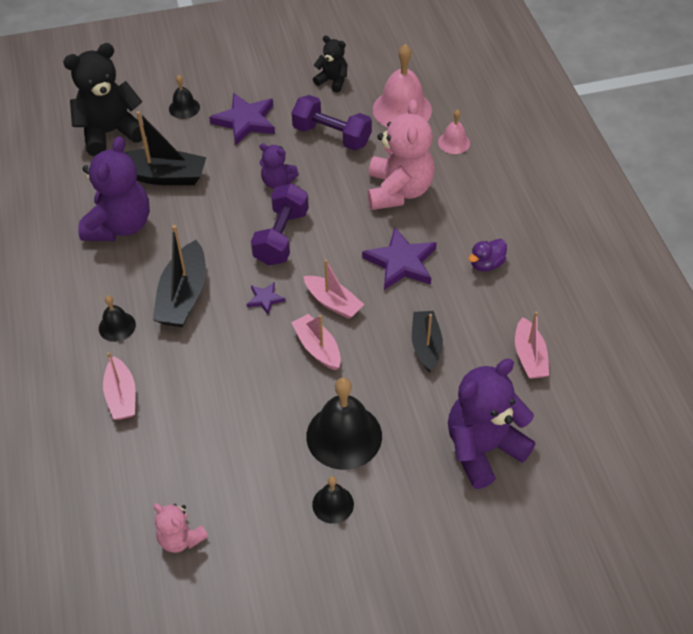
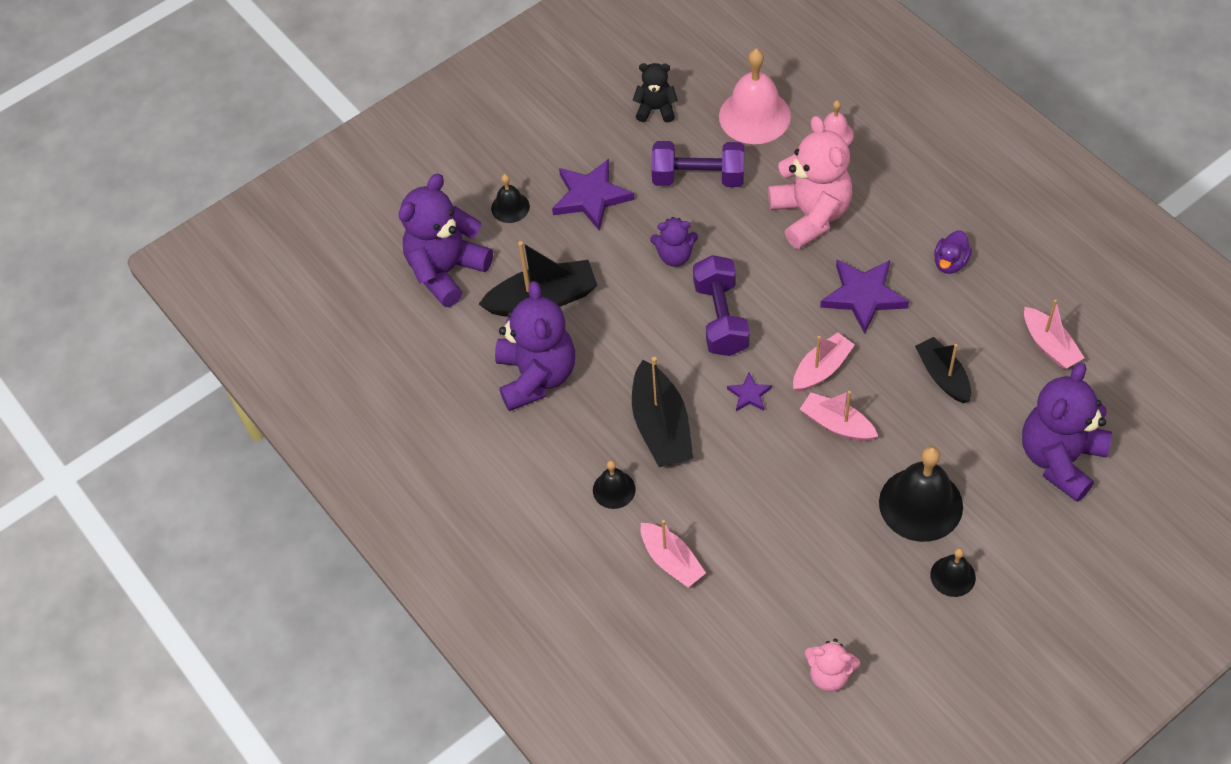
camera: 20 degrees left, 5 degrees up
(110, 133) = (446, 270): black teddy bear -> purple teddy bear
(333, 302) = (821, 369): pink boat -> pink boat turned 60 degrees counterclockwise

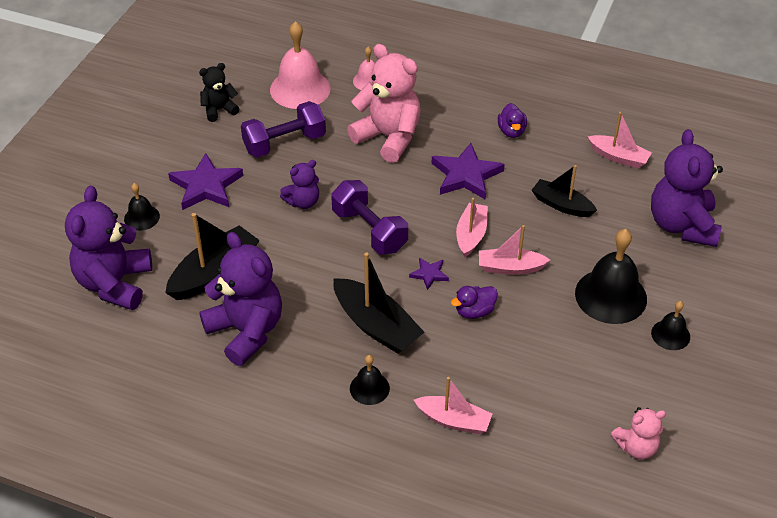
camera: 35 degrees left, 10 degrees down
(767, 456) = (474, 311): none -> purple duck

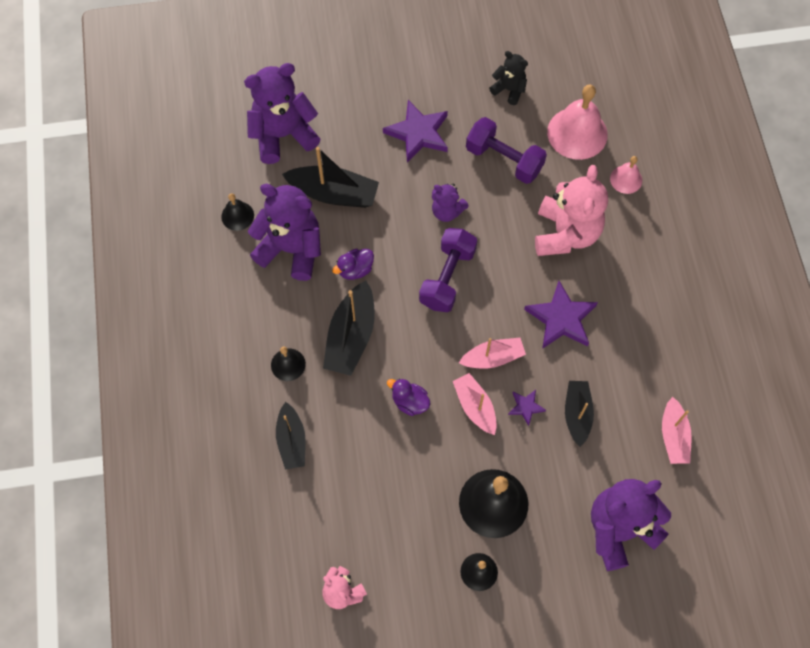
camera: 60 degrees right, 20 degrees up
(141, 217) = (357, 111): black bell -> black bell (237, 216)
(246, 331) = (291, 249): purple teddy bear -> purple teddy bear turned 90 degrees counterclockwise
(429, 274) = (428, 347): purple star -> purple star (526, 407)
(453, 420) = (291, 440): pink boat -> black boat
(511, 131) = (643, 328): purple duck -> purple duck (355, 270)

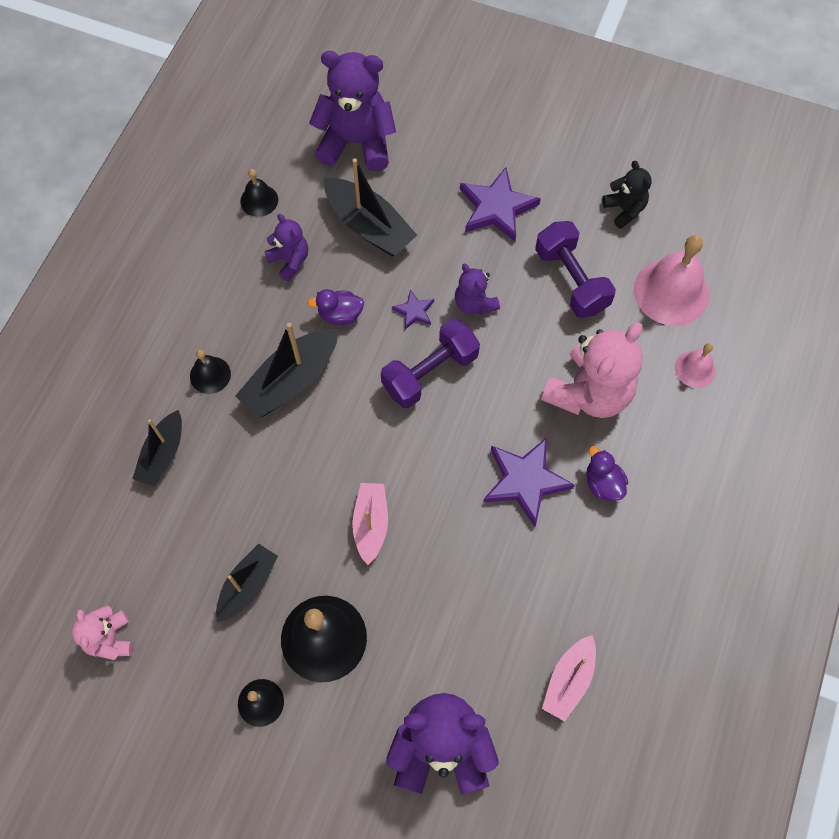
camera: 30 degrees right, 0 degrees up
(291, 249) = (290, 261): purple teddy bear -> purple teddy bear, size x0.53
(410, 402) = (306, 481): purple duck -> purple duck (603, 483)
(492, 358) = (423, 483): pink boat -> none
(526, 407) = (425, 555): purple star -> purple star (414, 311)
(577, 414) = (475, 594): black boat -> black boat (247, 586)

